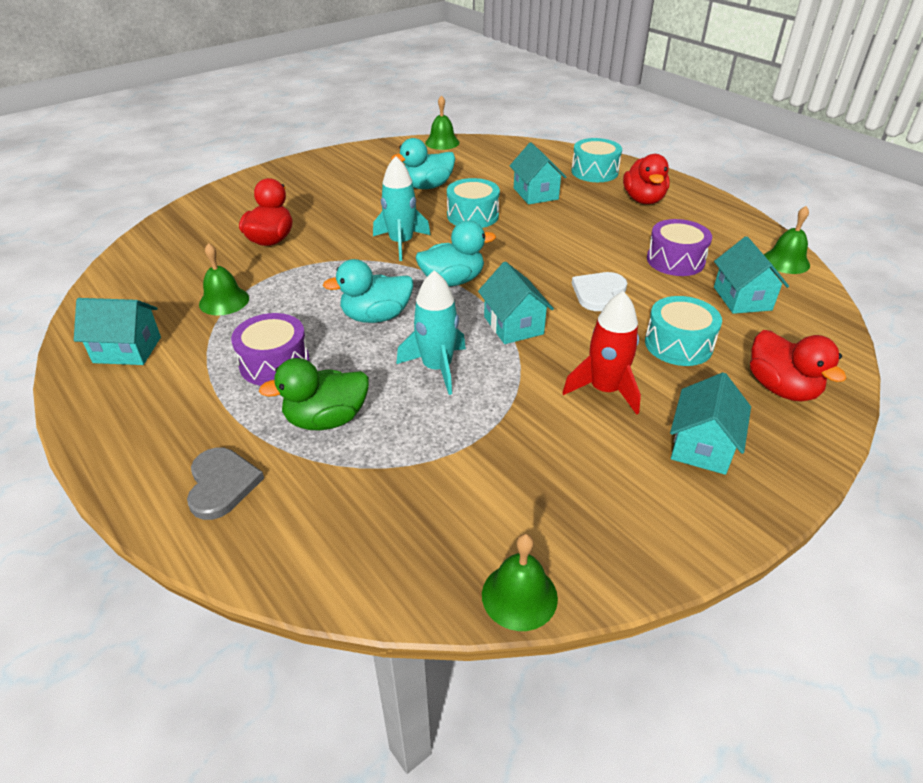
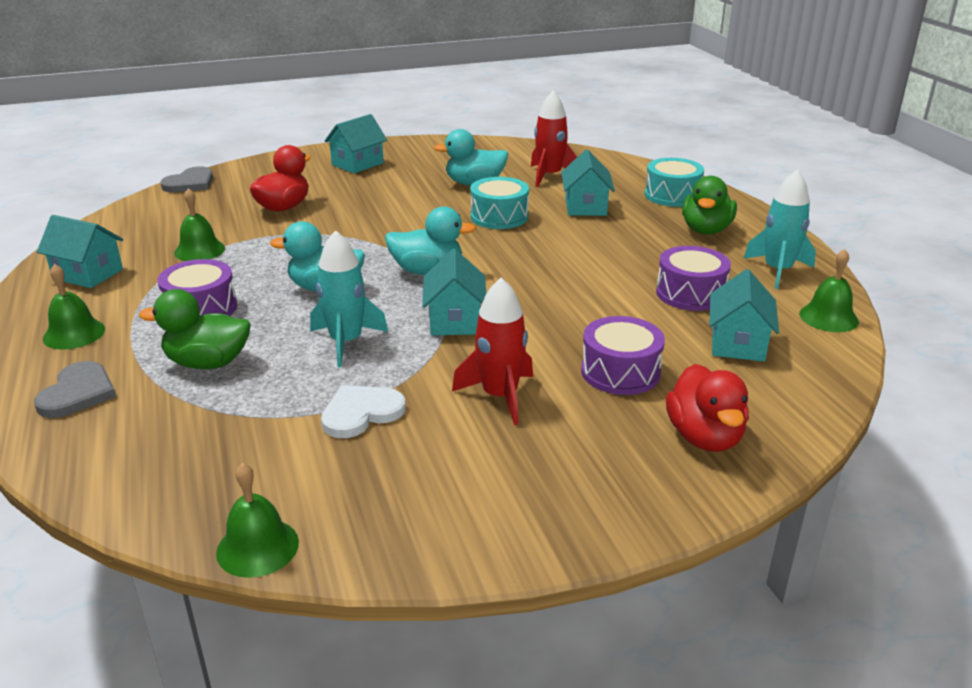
camera: 20 degrees right, 10 degrees down
(157, 229) = (190, 183): none -> grey heart
(401, 243) = (404, 230): turquoise rocket -> turquoise rocket (777, 271)
(442, 142) = (525, 146): green bell -> green bell (74, 333)
(484, 168) = (549, 176): none -> red rocket
(598, 292) = (573, 308): white heart -> white heart (361, 413)
(643, 200) = (706, 230): red duck -> green duck
(678, 344) = (620, 372): turquoise drum -> purple drum
(702, 446) = (560, 469): turquoise house -> turquoise house (357, 164)

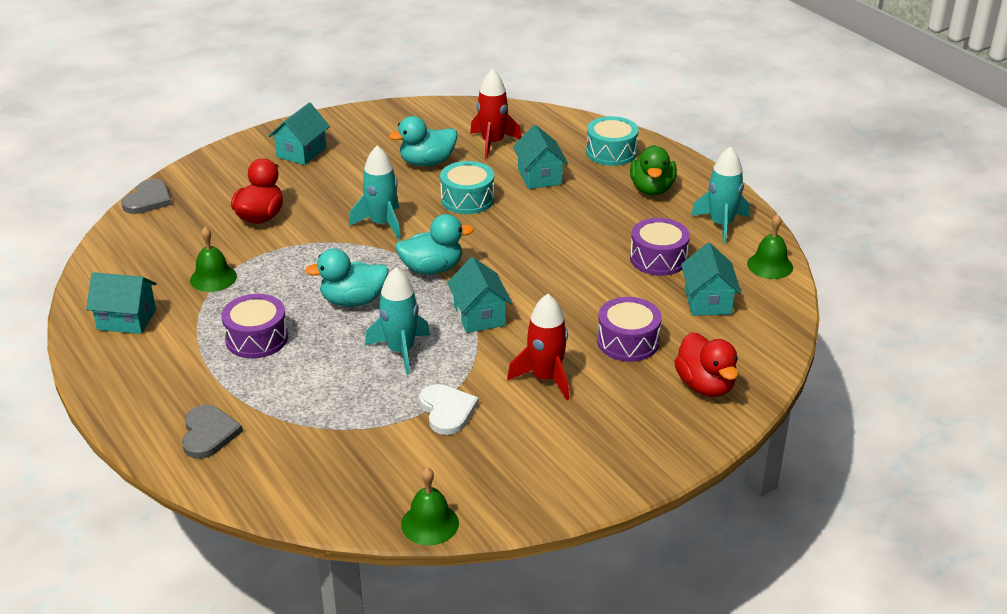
camera: 15 degrees left, 5 degrees up
(74, 333) = (162, 381): green bell -> none
(208, 363) = (298, 389): green duck -> none
(361, 413) = (447, 411): white heart -> white heart turned 120 degrees clockwise
(399, 226) = (382, 224): none -> turquoise rocket

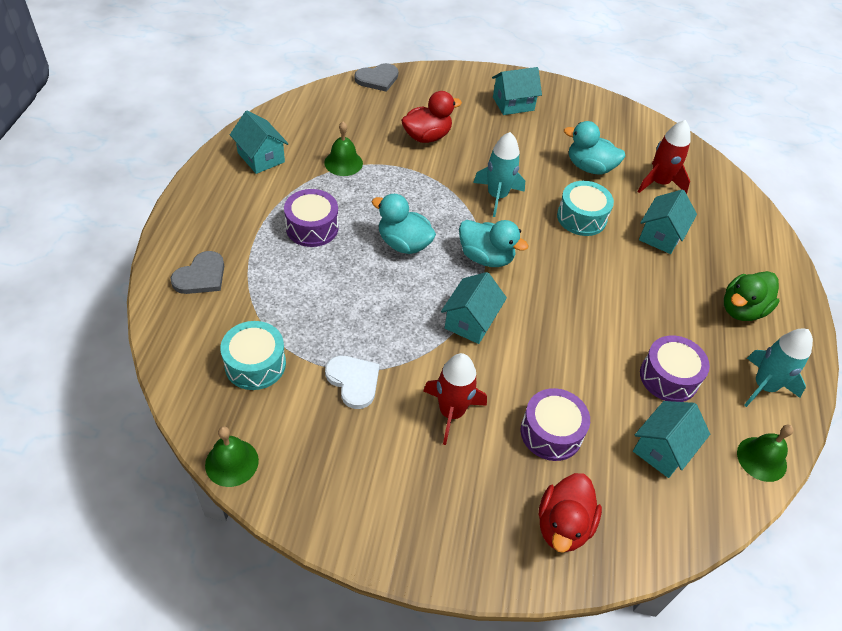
camera: 40 degrees right, 15 degrees up
(401, 351) = (384, 307): turquoise rocket -> none
(447, 411) = (353, 381): white heart -> white heart turned 60 degrees counterclockwise
(611, 152) = (747, 253): turquoise drum -> turquoise drum (255, 364)

